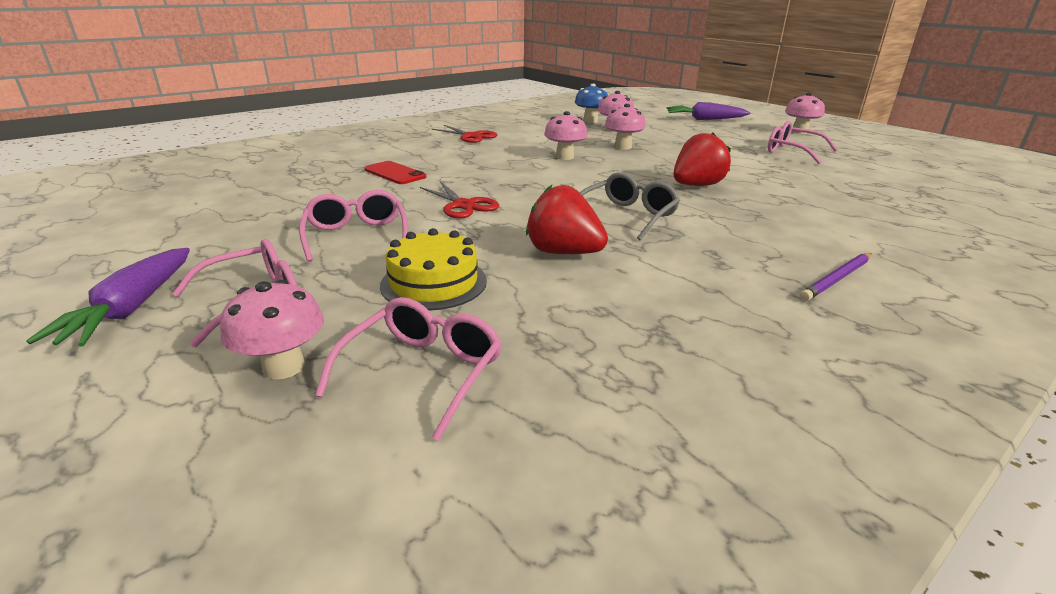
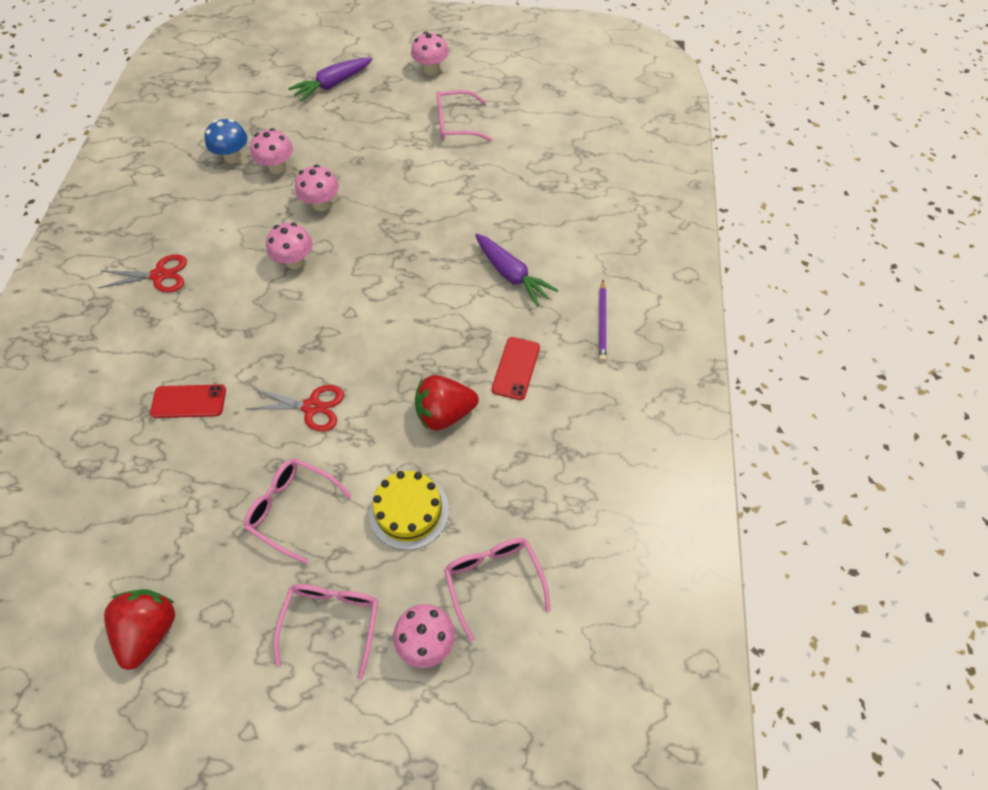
camera: 45 degrees left, 30 degrees up
(131, 308) = (269, 697): purple carrot -> purple carrot (511, 275)
(628, 216) = (437, 331): grey glasses -> none
(680, 261) = (516, 368): none -> red phone
(696, 186) = (439, 245): red strawberry -> red strawberry (150, 630)

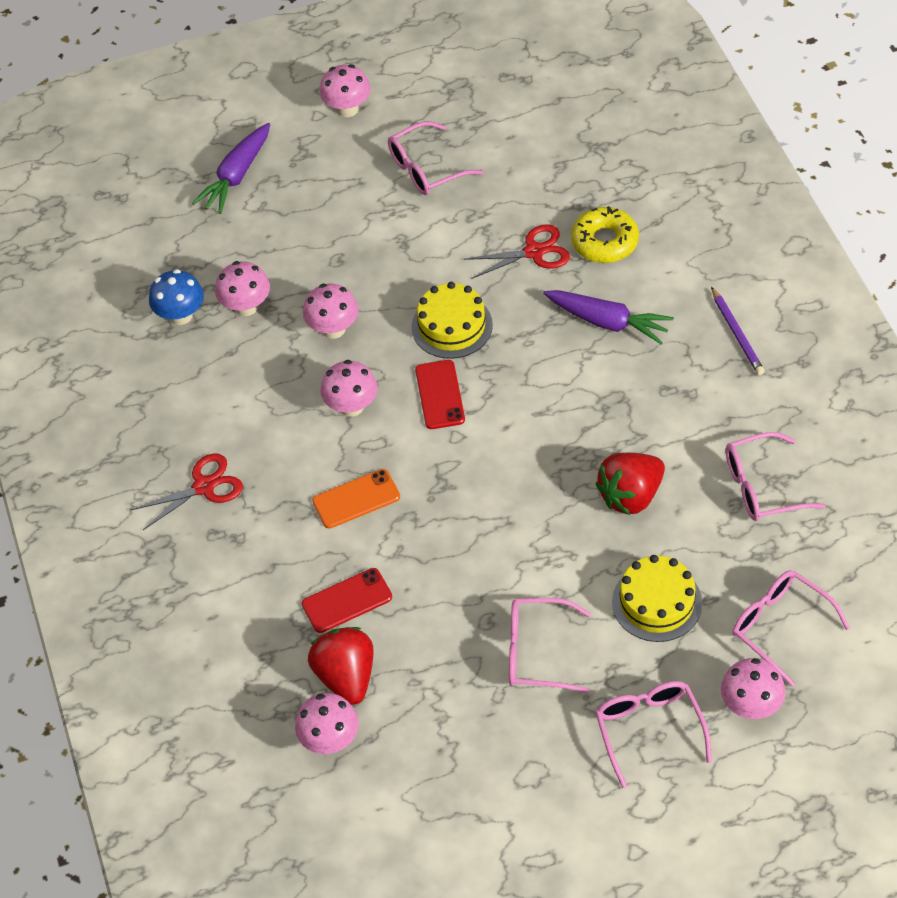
camera: 20 degrees left, 5 degrees down
(96, 506) = (330, 740): none -> pink mushroom
(150, 630) = (476, 817): red strawberry -> red strawberry (346, 677)
(250, 328) = (356, 499): none -> orange phone
(312, 407) = (486, 549): red scissors -> red scissors (534, 252)
(401, 233) = (452, 326): none -> yellow cake
(516, 368) = (675, 419): red phone -> red phone (440, 395)
(545, 217) = (604, 242): none -> yellow donut
(550, 452) = (761, 487): none -> pink glasses

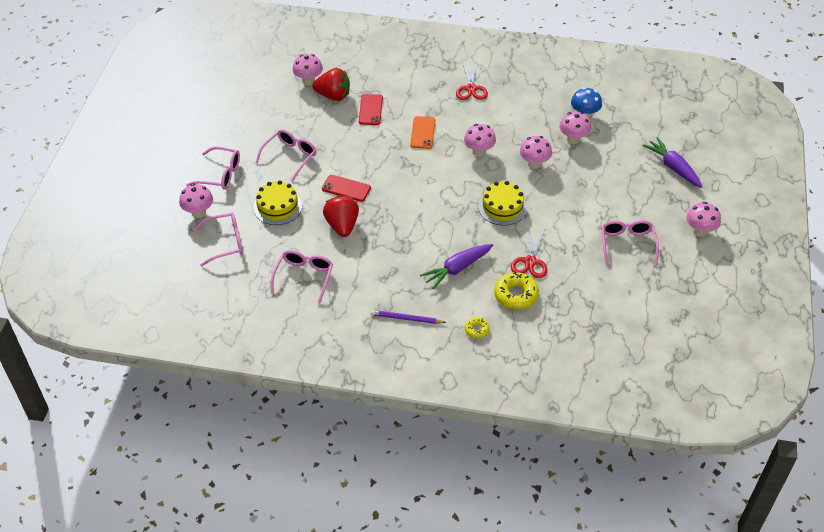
camera: 115 degrees right, 5 degrees down
(440, 395) = (461, 184): red phone -> red phone (346, 188)
(694, 254) = (476, 330): none -> yellow donut

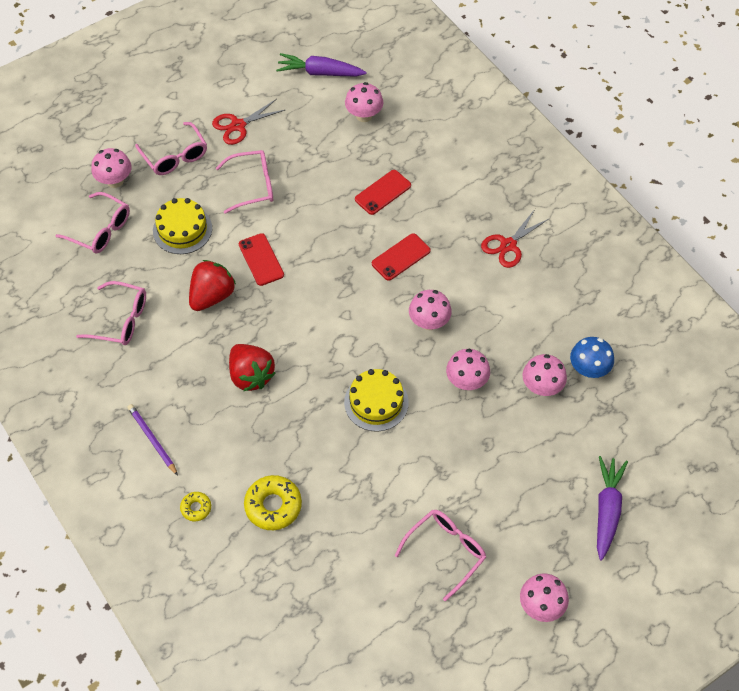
camera: 45 degrees right, 10 degrees up
(304, 277) = (121, 320): pink glasses -> pink glasses turned 45 degrees clockwise
(333, 96) = (367, 150): red strawberry -> red strawberry (251, 375)
(423, 133) = (401, 257): orange phone -> red phone
(457, 269) = (255, 430): purple carrot -> purple carrot (320, 72)
(530, 261) = (329, 483): red scissors -> red scissors (238, 125)

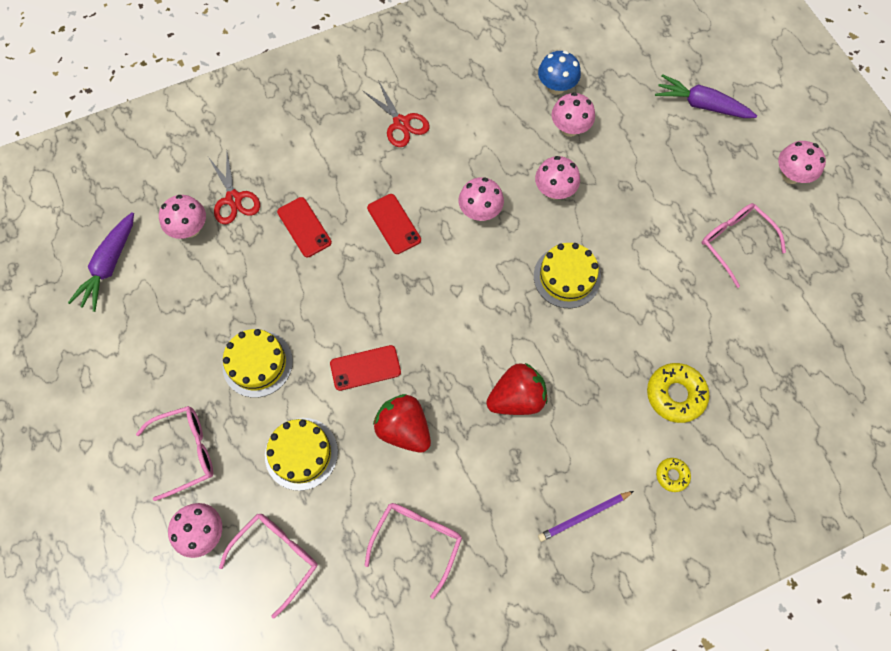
camera: 80 degrees left, 10 degrees up
(238, 125) = (161, 369): red scissors -> red scissors (233, 199)
(253, 185) = (257, 363): pink glasses -> yellow cake

